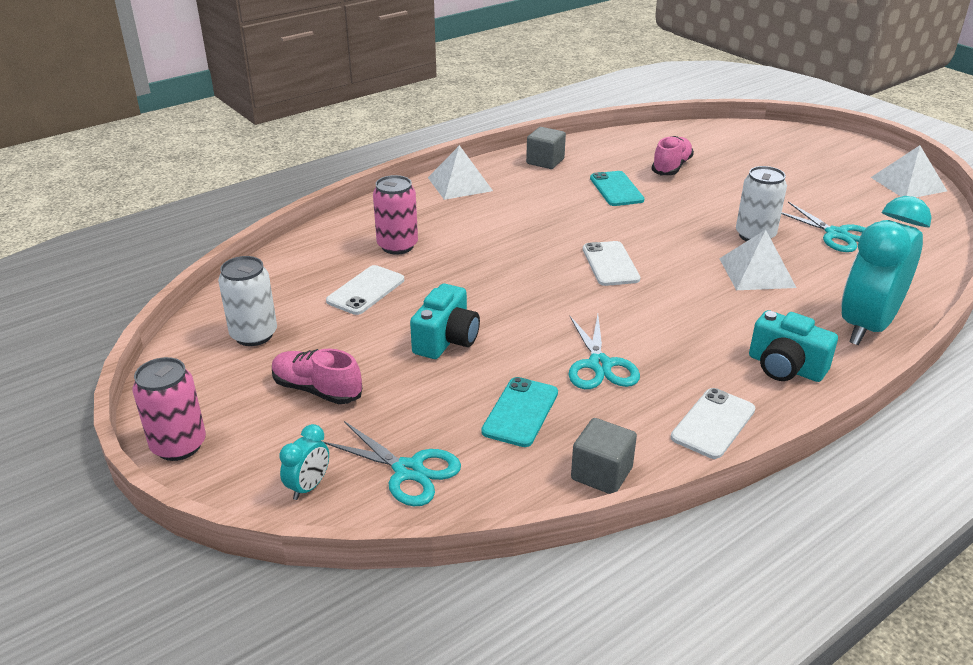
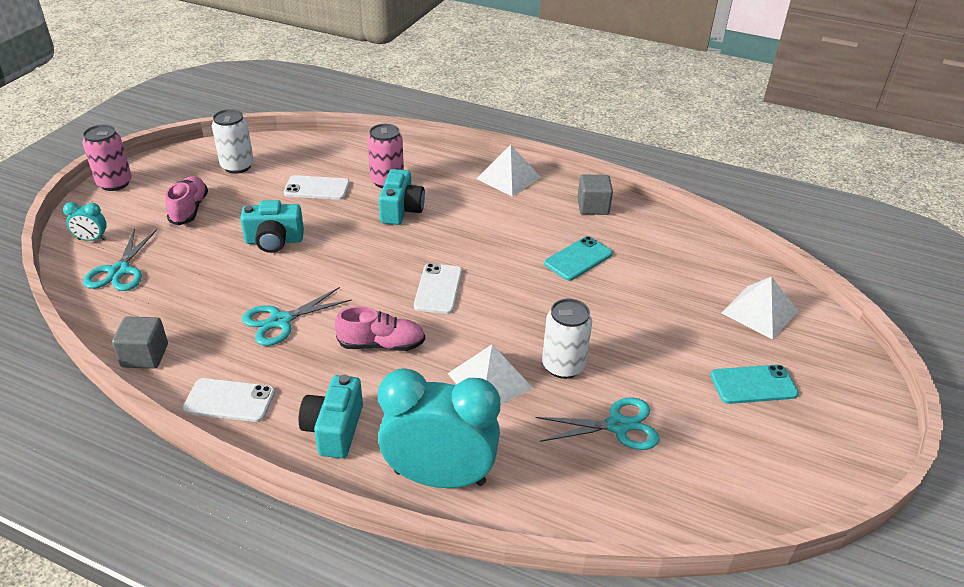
camera: 60 degrees right, 5 degrees up
(461, 251) = (401, 210): none -> turquoise camera
(520, 412) = (202, 299): turquoise phone -> turquoise phone (753, 385)
(610, 264) = (438, 289): white phone -> white phone turned 45 degrees counterclockwise
(671, 167) = (659, 281): pink shoe -> pink shoe (381, 344)
(836, 234) = (617, 426): turquoise scissors -> turquoise scissors turned 120 degrees counterclockwise
(908, 184) = (809, 472): white pyramid -> white pyramid (759, 311)

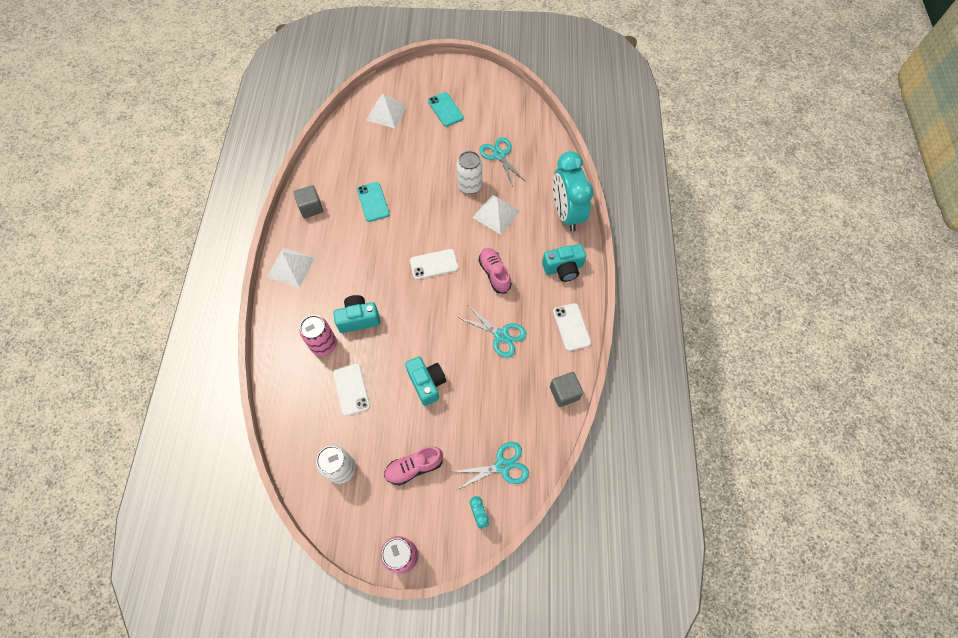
camera: 110 degrees left, 25 degrees up
(578, 259) = (373, 202): turquoise phone -> turquoise phone turned 45 degrees clockwise

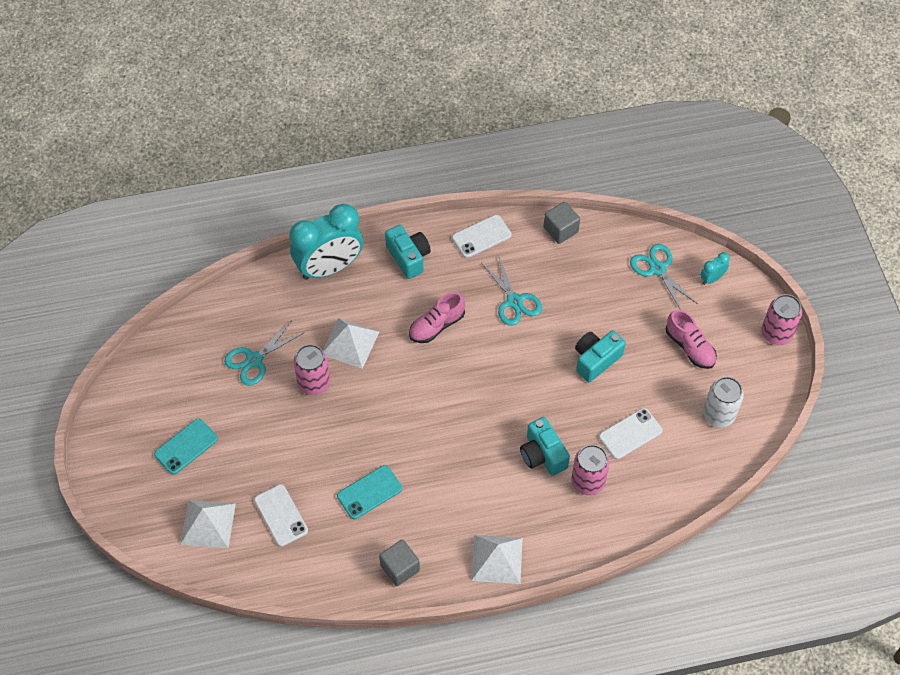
camera: 105 degrees left, 5 degrees down
(434, 264) = (443, 393): white phone -> white phone (281, 515)
(470, 186) = (314, 383): white can -> pink can
(501, 335) = (514, 301): turquoise scissors -> turquoise scissors turned 135 degrees clockwise

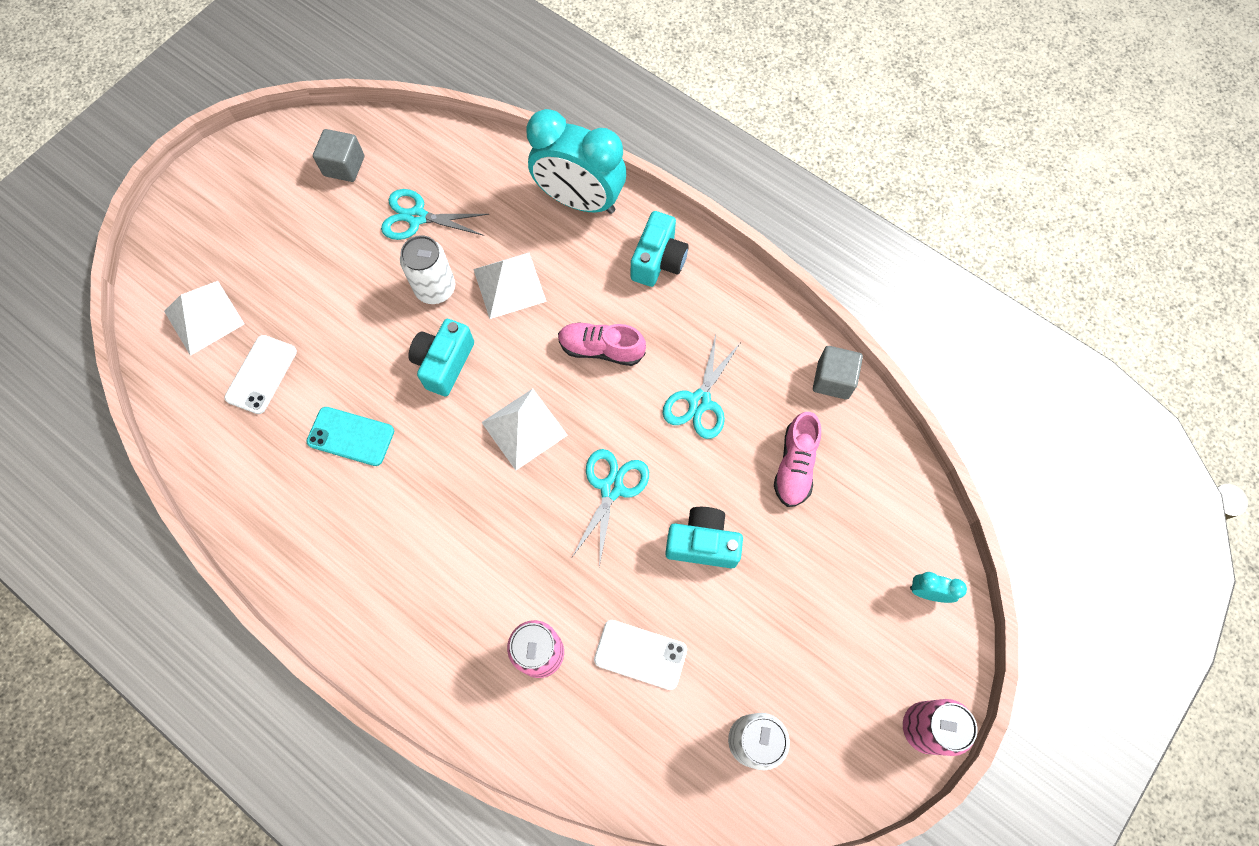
camera: 50 degrees right, 10 degrees up
(186, 446) = (274, 234): turquoise phone -> none
(314, 383) = (435, 288): pink can -> white can
(400, 568) = (284, 534): grey cube -> grey cube (344, 166)
(481, 236) = (749, 309): white phone -> none
(497, 559) = (368, 627): white pyramid -> white pyramid (524, 428)
(542, 454) = (535, 577): turquoise camera -> turquoise camera (444, 363)
(657, 269) = (882, 520): turquoise scissors -> turquoise scissors (612, 488)
(690, 347) = (812, 636): pink shoe -> pink shoe (795, 465)

